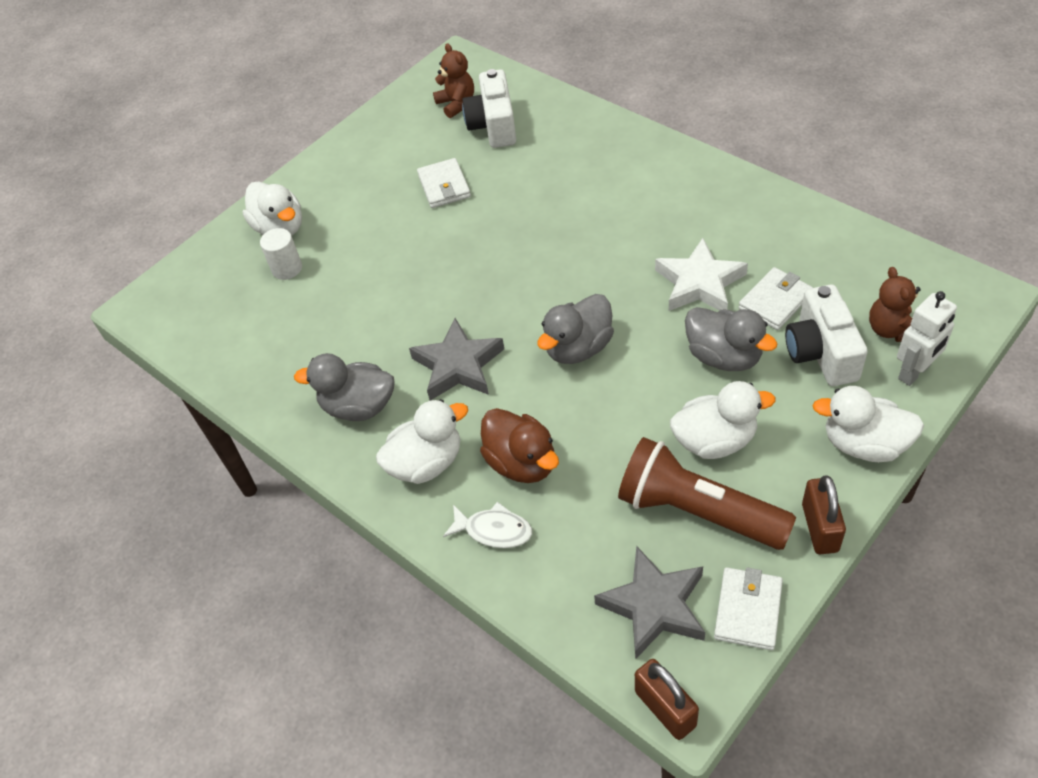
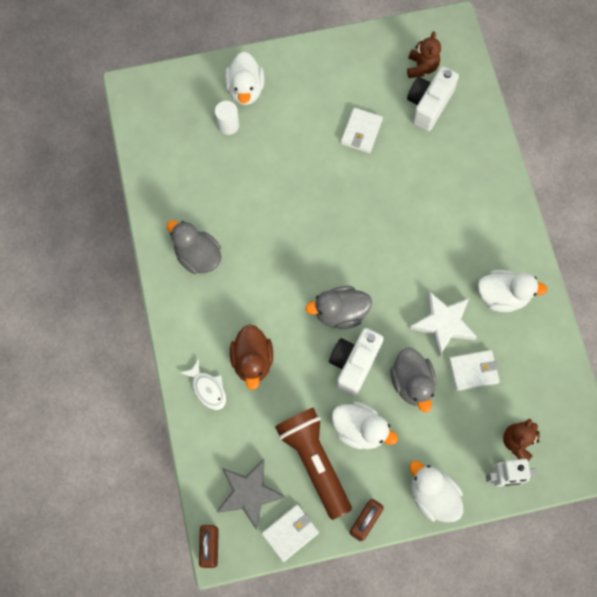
camera: 30 degrees right, 20 degrees up
(426, 463) = (205, 321): white duck -> white duck (502, 296)
(458, 365) = (268, 271): grey star -> none
(821, 352) = (465, 424): white camera -> white camera (354, 364)

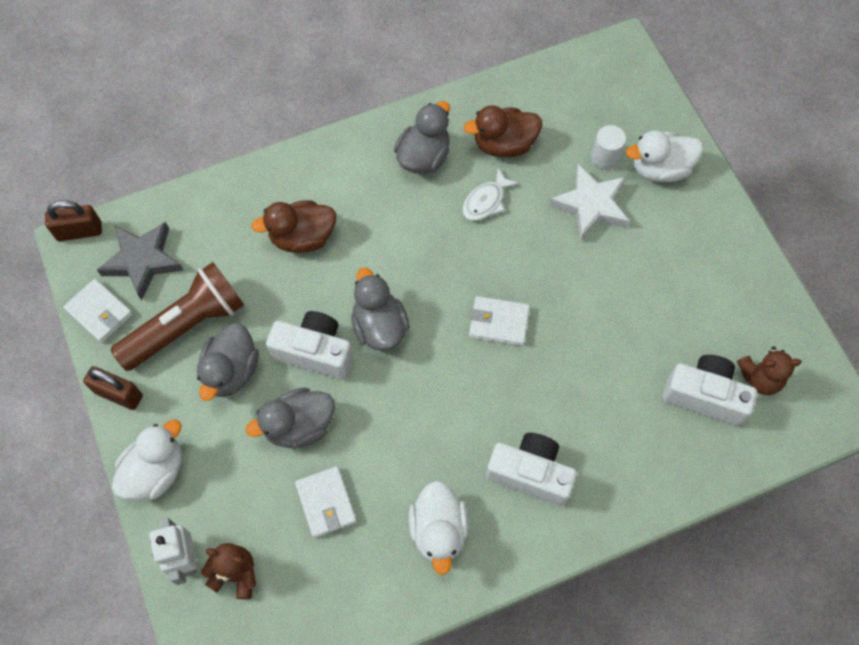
camera: 80 degrees right, 5 degrees down
(200, 194) = (504, 144): none -> brown duck
(208, 389) = (262, 196): white fish -> white fish (486, 201)
(359, 429) = (231, 371): white duck -> grey duck
(361, 132) = (638, 314): white wallet -> white wallet (498, 322)
(443, 324) = (385, 456): white star -> white star (591, 205)
(469, 228) = (530, 473): none -> white camera

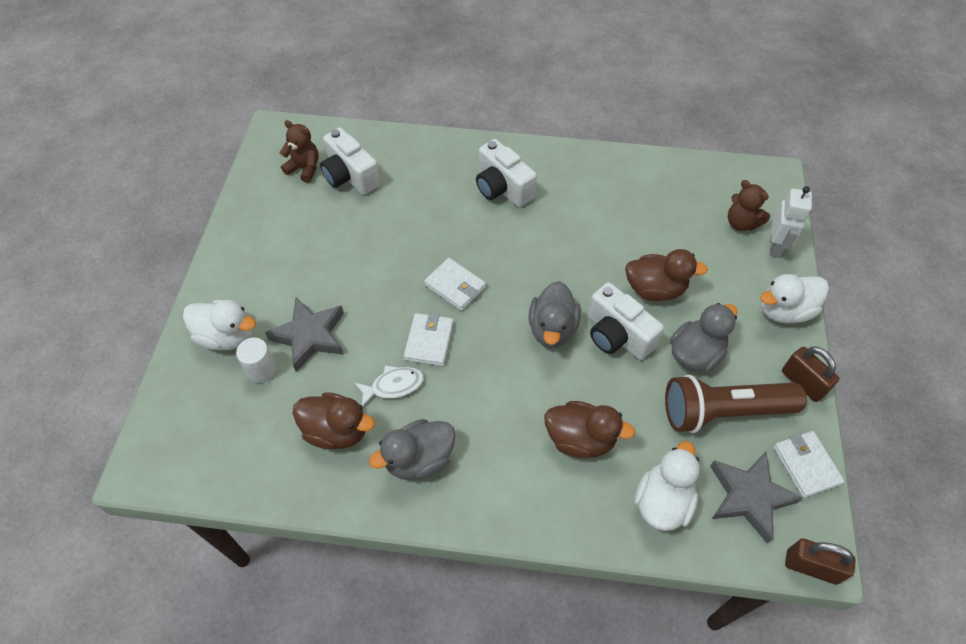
camera: 150 degrees left, 10 degrees down
(299, 426) = (655, 289): grey duck -> brown duck
(326, 502) = (657, 234): white wallet -> white wallet (429, 341)
(438, 530) = (585, 186): white duck -> white duck (662, 501)
(591, 205) = (310, 336): white star -> grey star

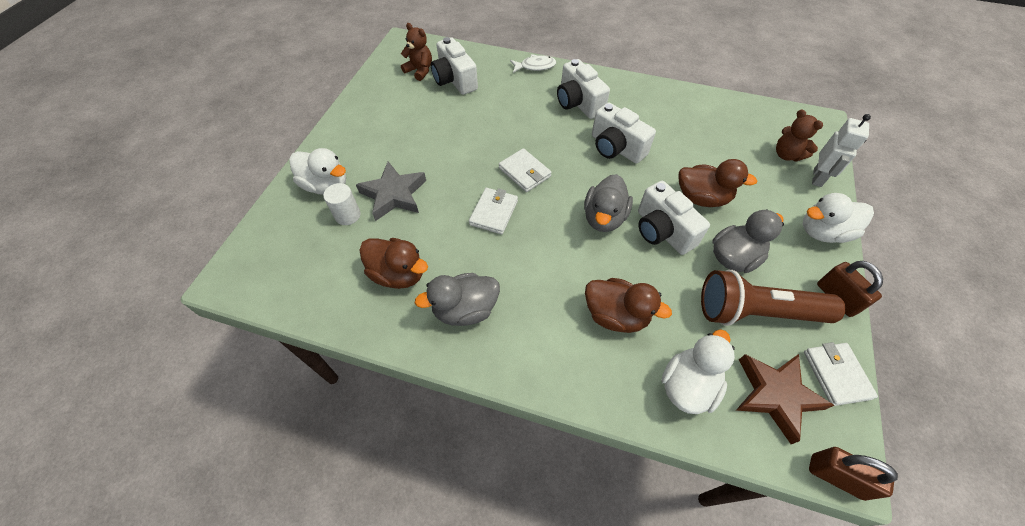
camera: 10 degrees right, 0 degrees up
(393, 386) = (455, 244): white fish -> white fish (535, 66)
(553, 240) = (616, 148): none -> white camera
(749, 496) = (775, 395): grey star -> brown star

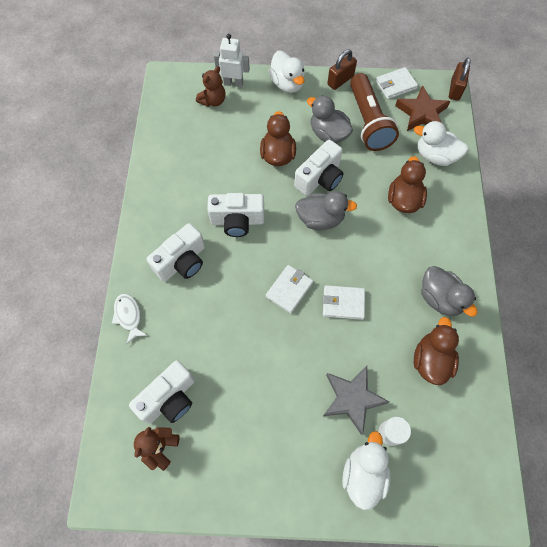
camera: 105 degrees left, 10 degrees up
(616, 148) = (237, 221): white camera -> white camera turned 60 degrees clockwise

